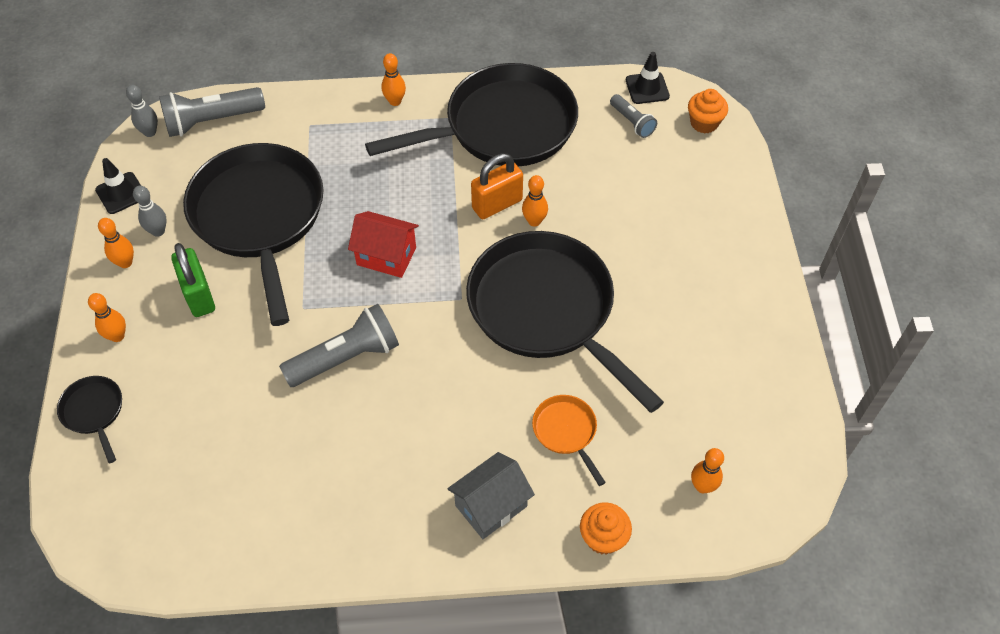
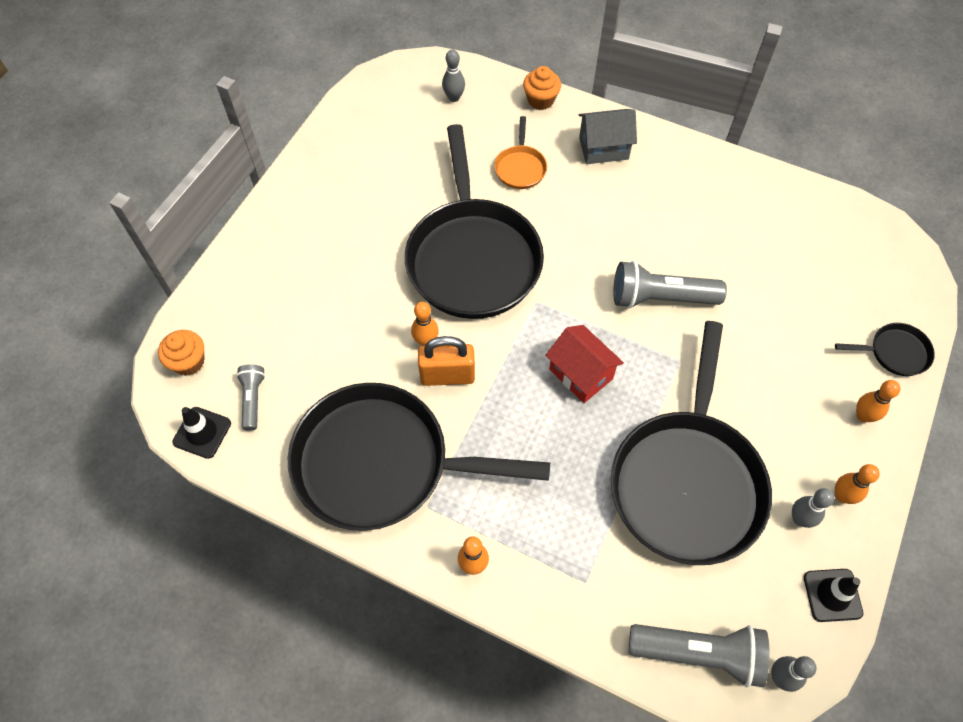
camera: 150 degrees left, 5 degrees up
(94, 412) = (894, 352): black pan -> black pan turned 90 degrees counterclockwise
(199, 295) = (774, 421): green padlock -> none
(702, 486) = (454, 97): orange bowling pin -> grey bowling pin

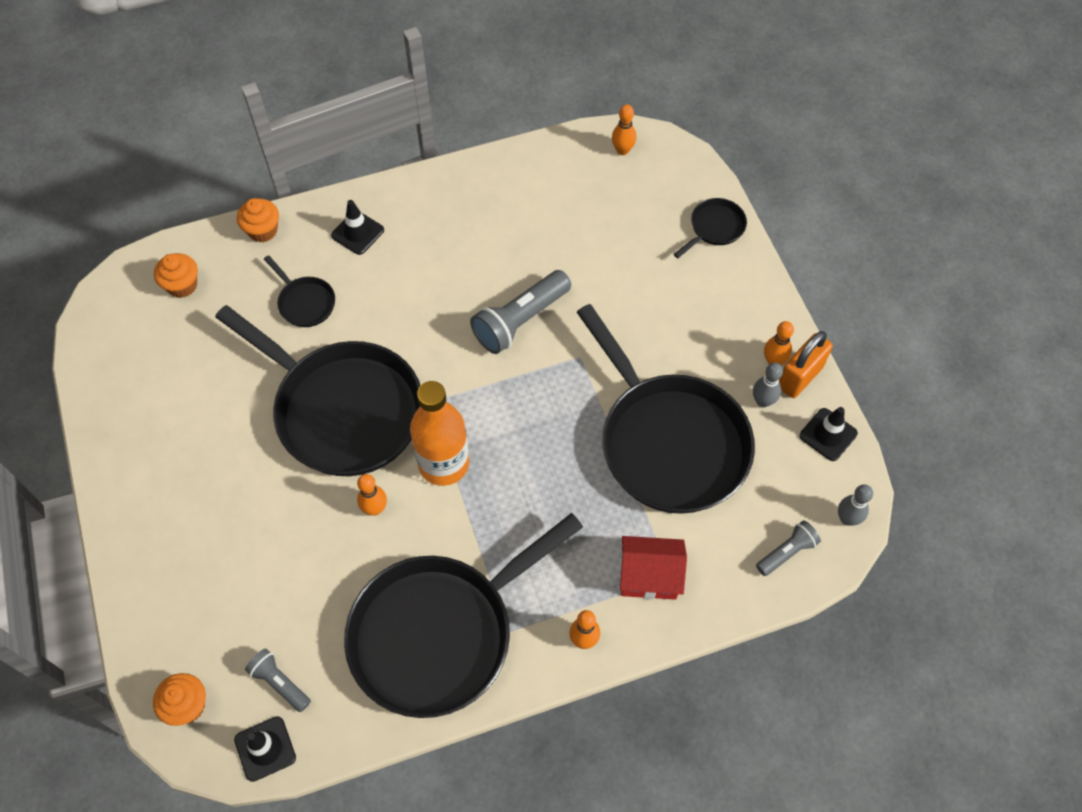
camera: 45 degrees left, 0 degrees up
(447, 375) = (420, 520): orange padlock -> orange padlock (799, 377)
(454, 97) = (182, 285): grey bowling pin -> orange cupcake
(502, 351) = (444, 464): none -> orange bottle
(520, 167) = (305, 302): orange pan -> black pan
(580, 374) = (519, 430): red house -> red house (649, 576)
(603, 148) = (357, 233): grey house -> black traffic cone
(699, 653) = (786, 552): grey flashlight -> grey flashlight, size x0.56
(863, 416) = (736, 292): orange bowling pin -> orange bowling pin (622, 150)

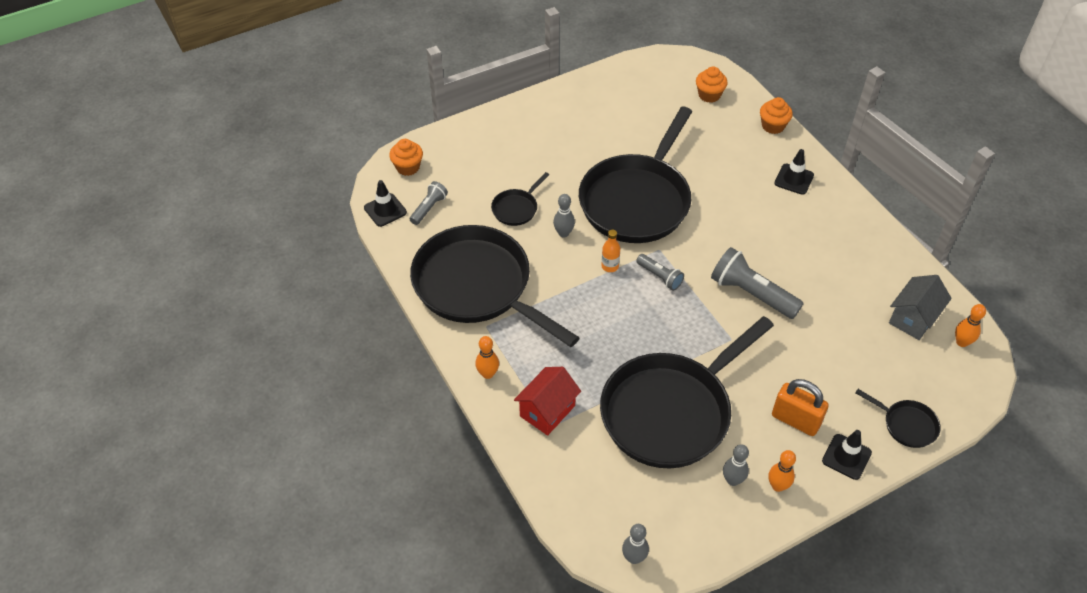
camera: 80 degrees right, 10 degrees down
(305, 302) = (720, 162): black pan -> black pan (516, 208)
(375, 509) = (563, 233): orange bowling pin -> grey bowling pin
(444, 464) = (610, 266): orange bottle -> orange bottle, size x0.44
(585, 181) = (913, 318): none -> grey house
(649, 576) = (547, 411): red house -> red house turned 45 degrees clockwise
(786, 552) = (590, 510): grey flashlight -> grey flashlight (660, 277)
(799, 377) = (768, 509): orange padlock -> orange padlock (795, 420)
(828, 434) = (714, 537): black traffic cone -> black traffic cone (846, 457)

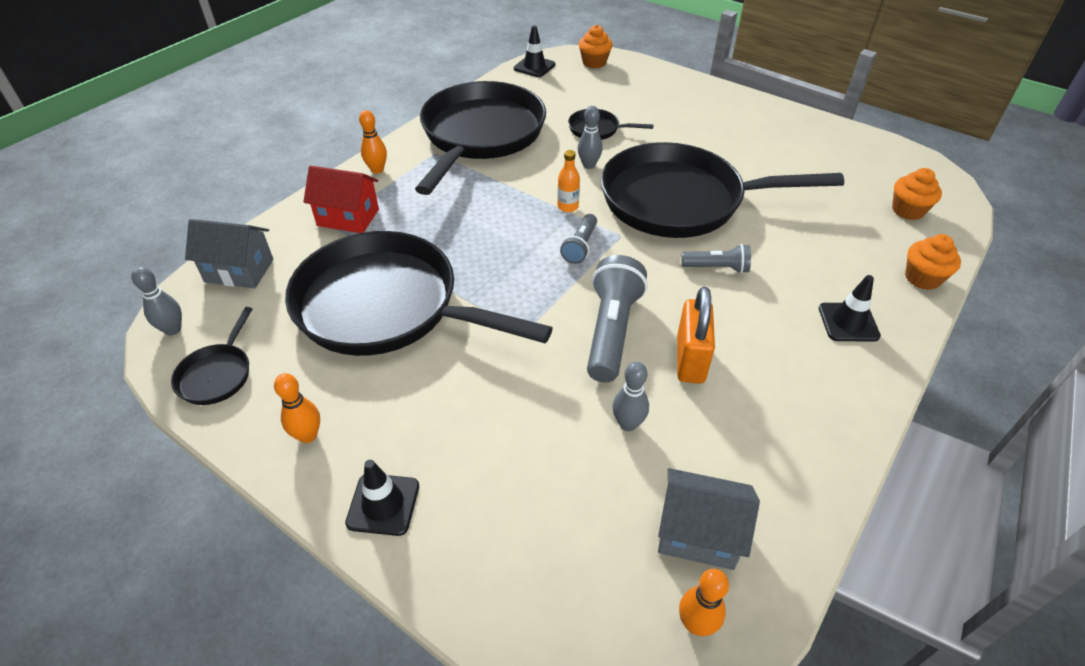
camera: 65 degrees right, 5 degrees down
(429, 208) = (555, 85): grey flashlight -> grey flashlight (717, 268)
(581, 501) = (239, 271): none -> grey house
(732, 480) = (303, 387): grey bowling pin -> grey bowling pin (628, 424)
(795, 420) = (424, 428): orange padlock -> orange padlock (690, 360)
(906, 424) = (475, 573): black pan -> black pan (217, 374)

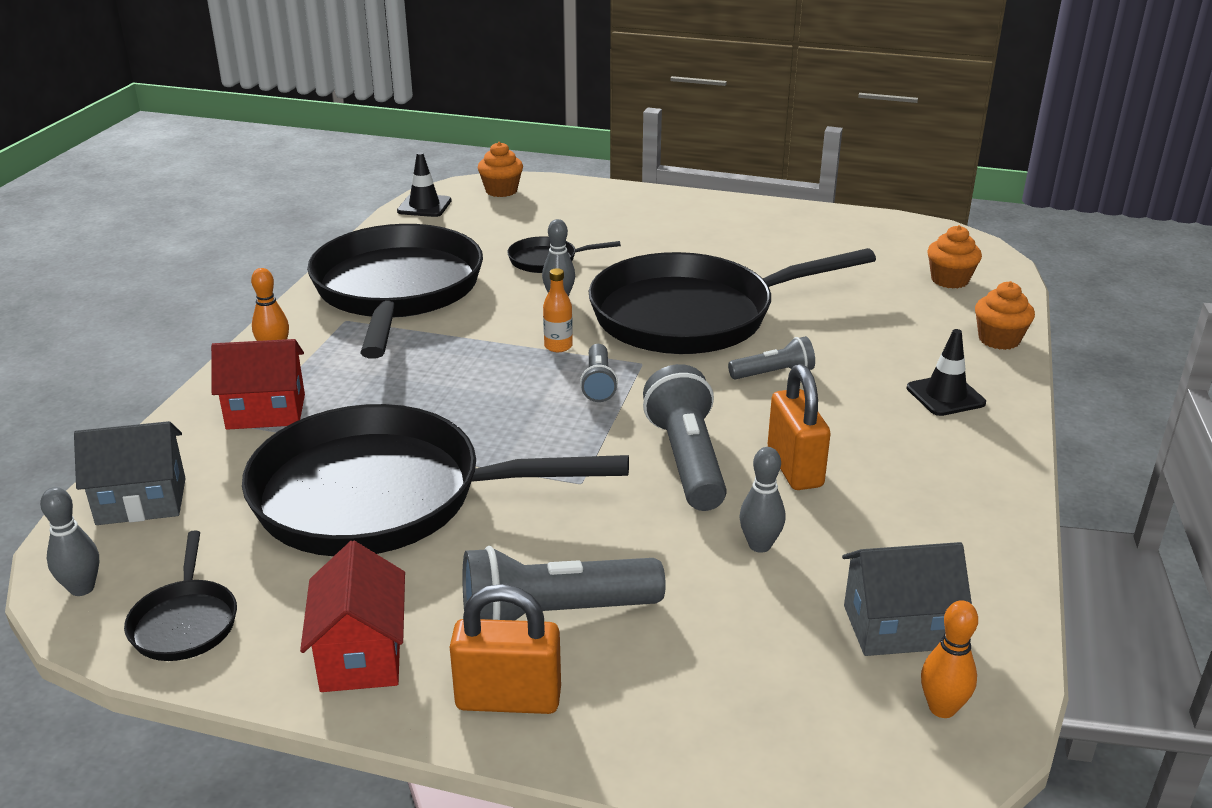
camera: 20 degrees left, 15 degrees down
(308, 435) = (361, 655): orange bowling pin -> red house
(383, 504) = (508, 699): black traffic cone -> orange padlock
(449, 441) = (554, 615): none -> grey flashlight

